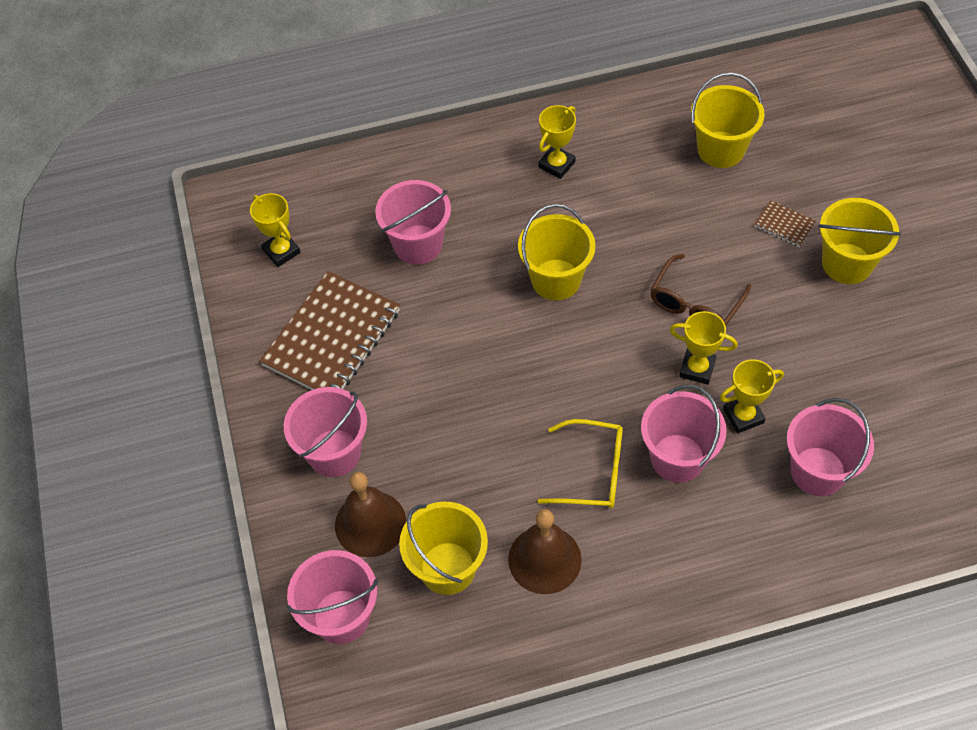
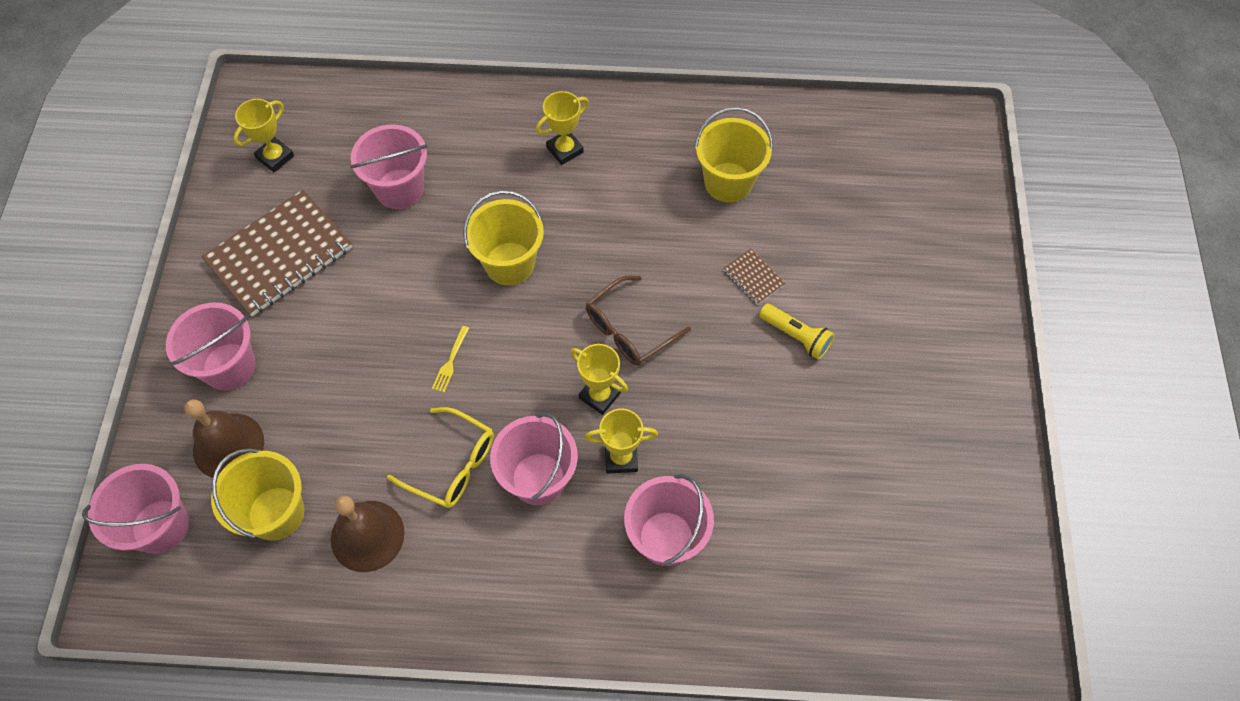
camera: 15 degrees right, 5 degrees up
(281, 251) = (275, 157): yellow trophy -> yellow trophy turned 60 degrees clockwise
(544, 382) = (450, 361): none -> yellow fork
(847, 263) = (796, 336): yellow bucket -> yellow flashlight

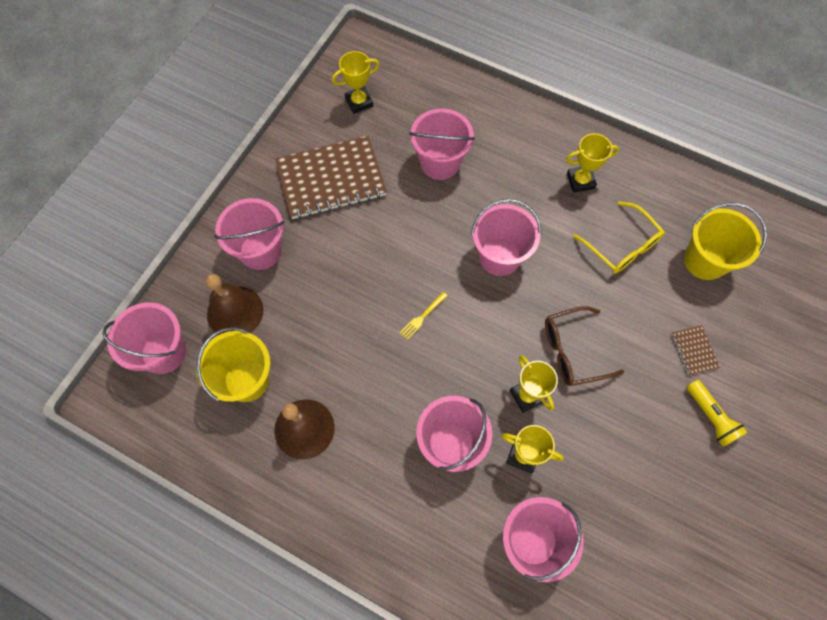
camera: 25 degrees right, 5 degrees up
(452, 465) = (390, 401): yellow glasses -> yellow glasses (622, 246)
(509, 263) = (499, 256): yellow bucket -> pink bucket

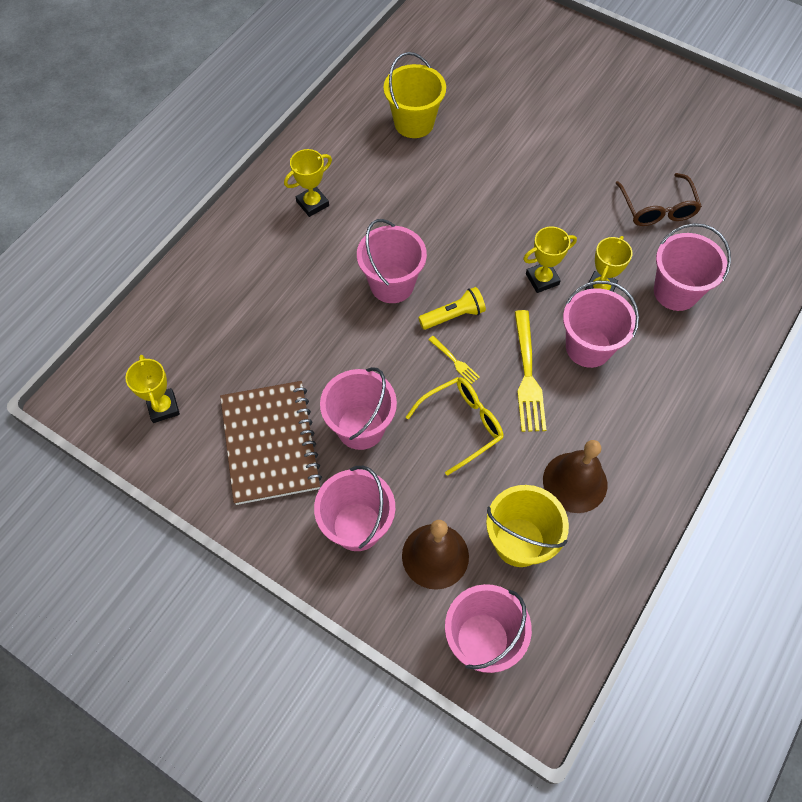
camera: 85 degrees left, 5 degrees down
(413, 383) = (527, 375): none -> yellow fork
(440, 163) = (267, 328): pink bucket -> pink bucket (360, 427)
(572, 351) = (498, 237): brown glasses -> brown glasses (657, 209)
(580, 181) = (312, 203): yellow trophy -> yellow trophy turned 60 degrees clockwise
(622, 246) = (391, 181): yellow glasses -> yellow glasses (462, 424)
(694, 351) = (502, 147): brown notebook -> none
(710, 417) = (563, 147): yellow flashlight -> yellow flashlight (453, 316)

